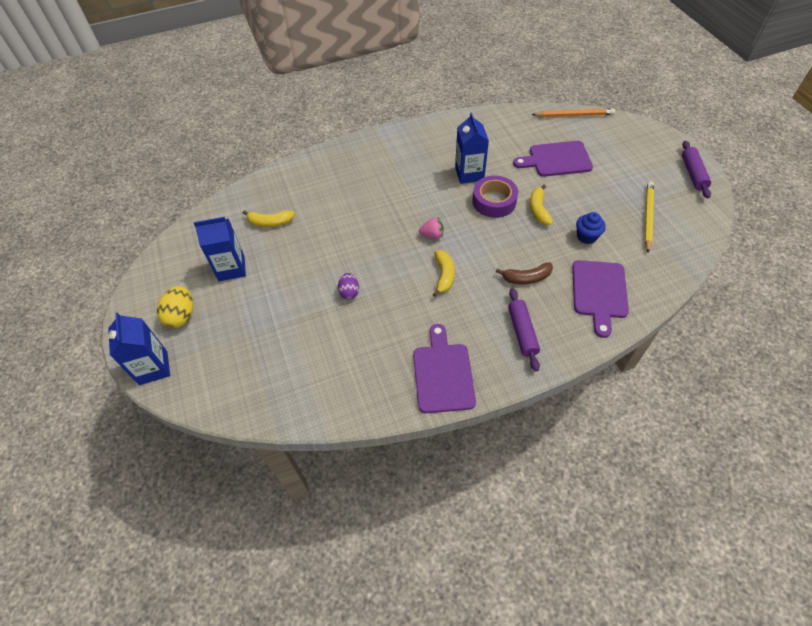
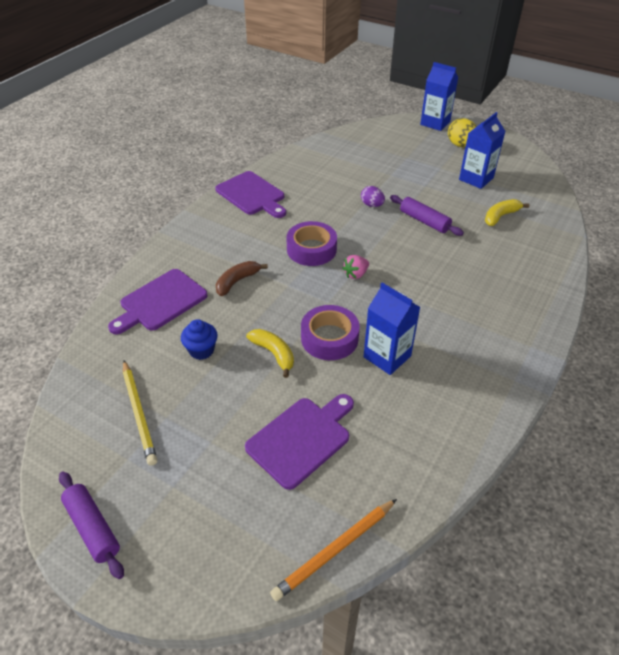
camera: 140 degrees right, 10 degrees down
(444, 275) = (311, 249): yellow banana -> purple tape
(522, 332) = (212, 242): purple rolling pin -> purple rolling pin (424, 221)
(599, 292) = (160, 302): purple cutting board -> purple cutting board turned 105 degrees counterclockwise

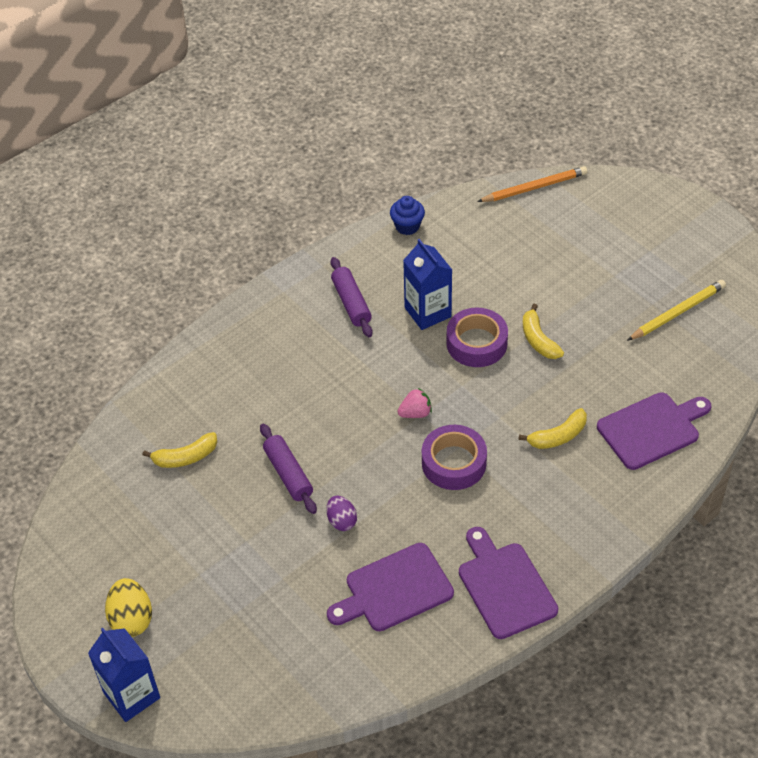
camera: 160 degrees left, 5 degrees up
(92, 528) = (713, 237): purple rolling pin -> purple rolling pin (351, 303)
(139, 413) = (677, 313): yellow pencil -> yellow pencil turned 60 degrees clockwise
(201, 350) = (611, 360): blue cupcake -> blue cupcake (407, 226)
(237, 281) = (558, 436): brown banana -> yellow banana
(301, 439) = (535, 261): purple cutting board -> purple cutting board (394, 589)
(476, 179) = (165, 536): blue carton -> none

